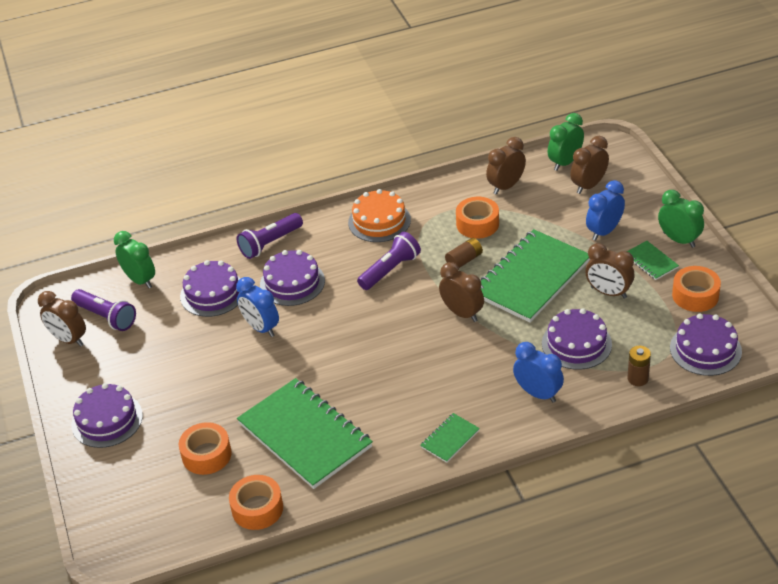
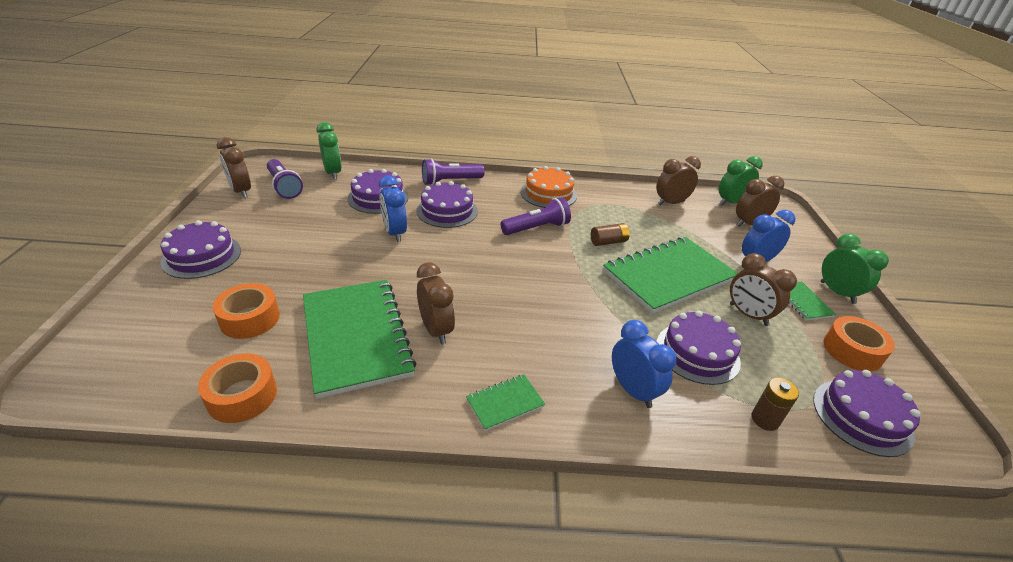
camera: 15 degrees right, 5 degrees down
(462, 313) = (585, 282): brown clock -> brown clock (436, 330)
(477, 224) = (633, 220): orange tape -> none

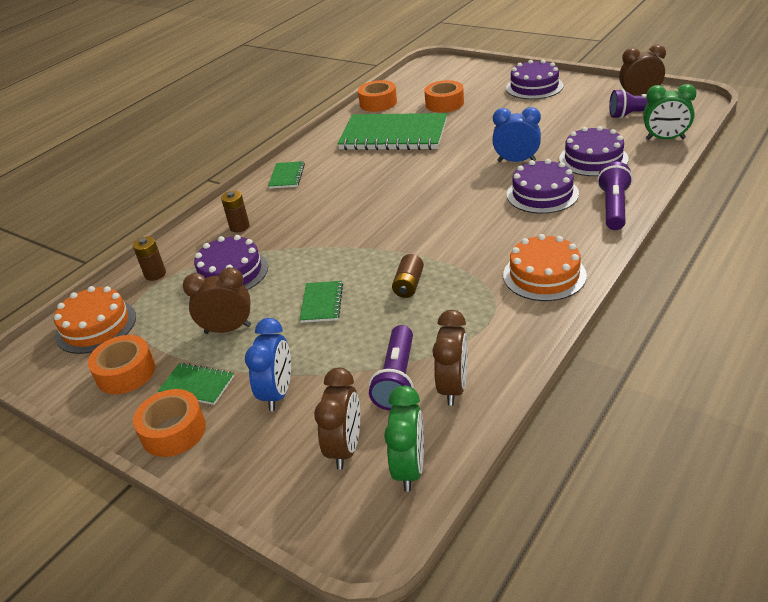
camera: 130 degrees right, 0 degrees up
(436, 330) = (372, 163): brown clock -> none
(536, 228) = (470, 243): purple flashlight -> purple flashlight (397, 379)
(633, 390) = (239, 227): blue clock -> brown battery
(668, 276) = (322, 303): green notebook -> green notebook, size x0.43
(837, 292) = (173, 431): green clock -> orange tape
(862, 416) = (96, 326): purple cake -> orange cake

